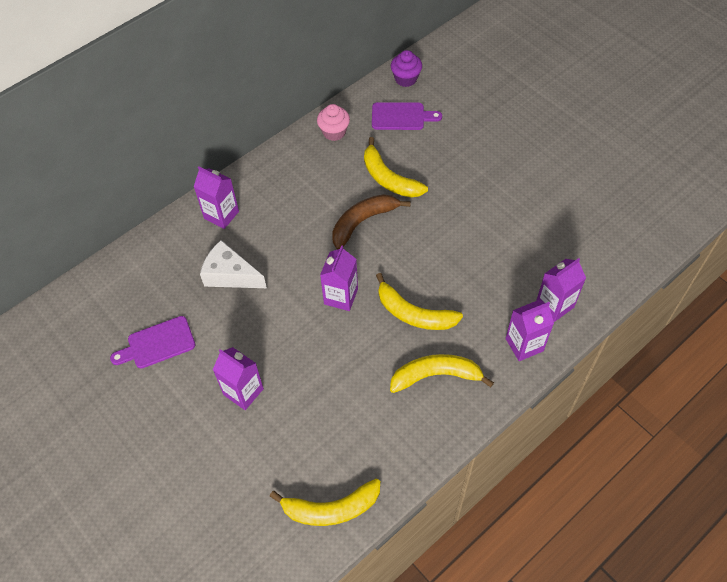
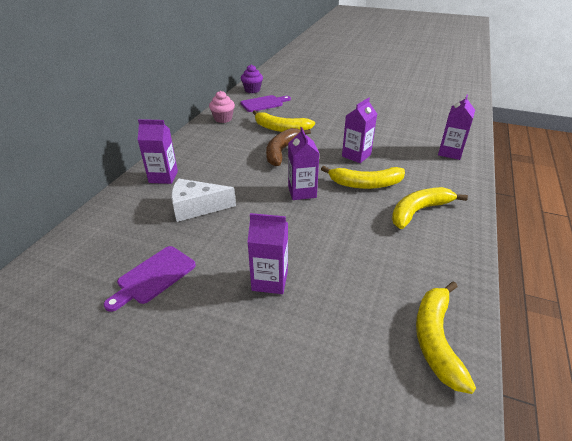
camera: 30 degrees left, 20 degrees down
(331, 509) = (436, 339): yellow banana -> yellow banana turned 135 degrees clockwise
(524, 344) = (456, 176): purple carton -> purple carton (356, 155)

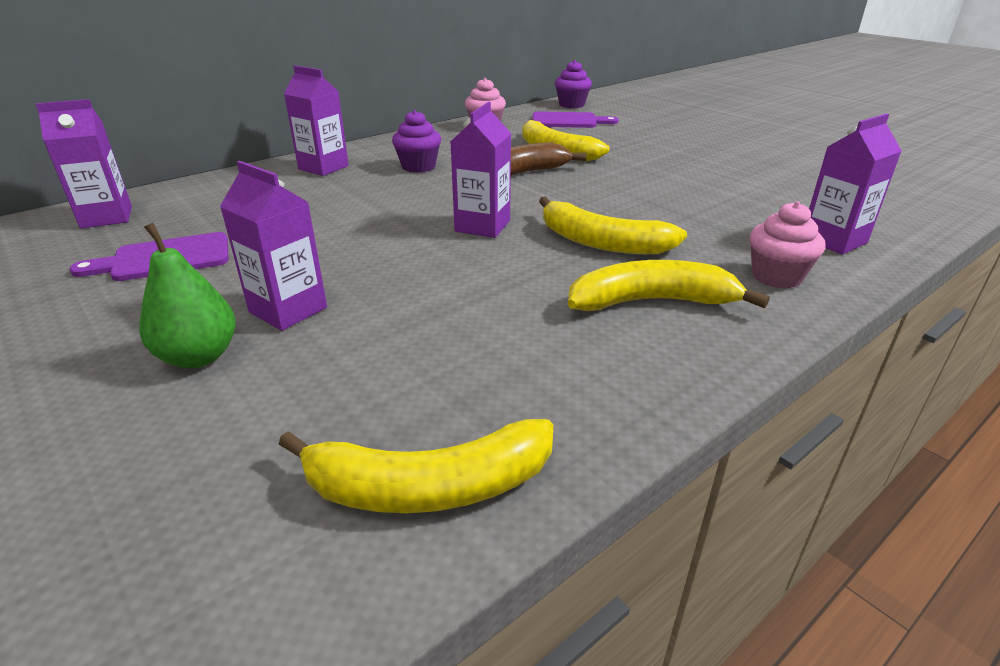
camera: 30 degrees right, 5 degrees down
(196, 207) = (316, 206): white cheese -> none
(220, 160) = (418, 167): none -> purple cupcake
(261, 327) = (199, 356): none -> green pear
(356, 155) = (635, 205): purple carton -> purple carton (106, 217)
(436, 339) = (428, 486): yellow banana -> yellow banana turned 135 degrees counterclockwise
(449, 180) = (776, 276): none -> pink cupcake

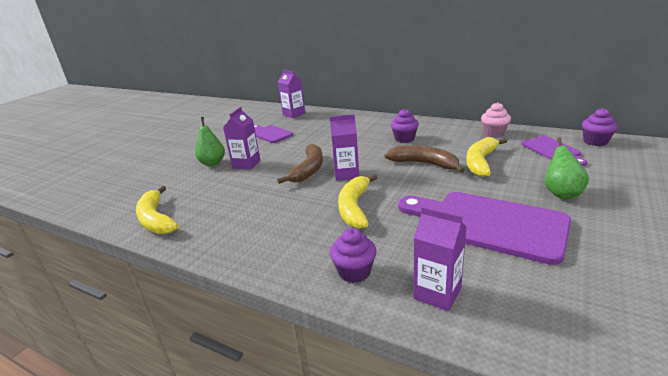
camera: 70 degrees right, 5 degrees down
(323, 167) = (378, 123): purple carton -> none
(420, 251) = (309, 169): none -> brown banana
(652, 301) = (296, 235): yellow banana -> none
(666, 144) = (561, 193): none -> green pear
(705, 185) = (488, 224): none -> purple cutting board
(776, 276) = (354, 272): pink cupcake -> purple cupcake

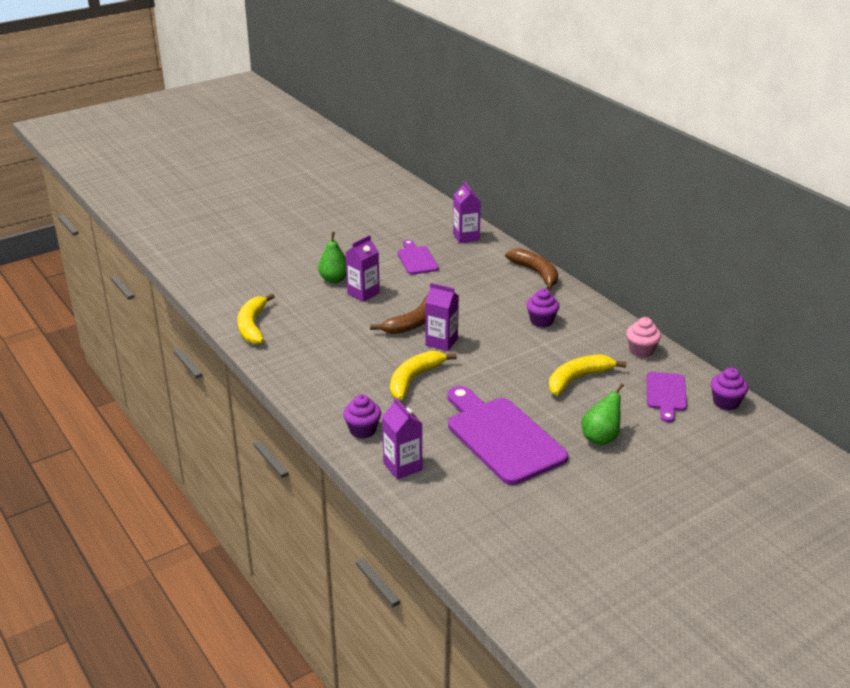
camera: 25 degrees right, 5 degrees up
(424, 164) = (524, 359): brown banana -> brown banana (536, 273)

